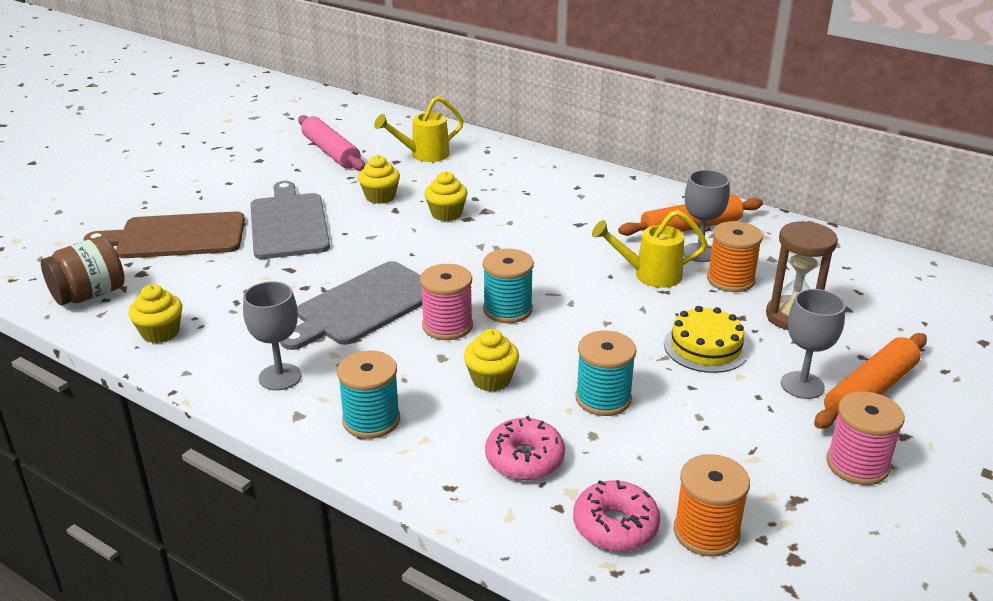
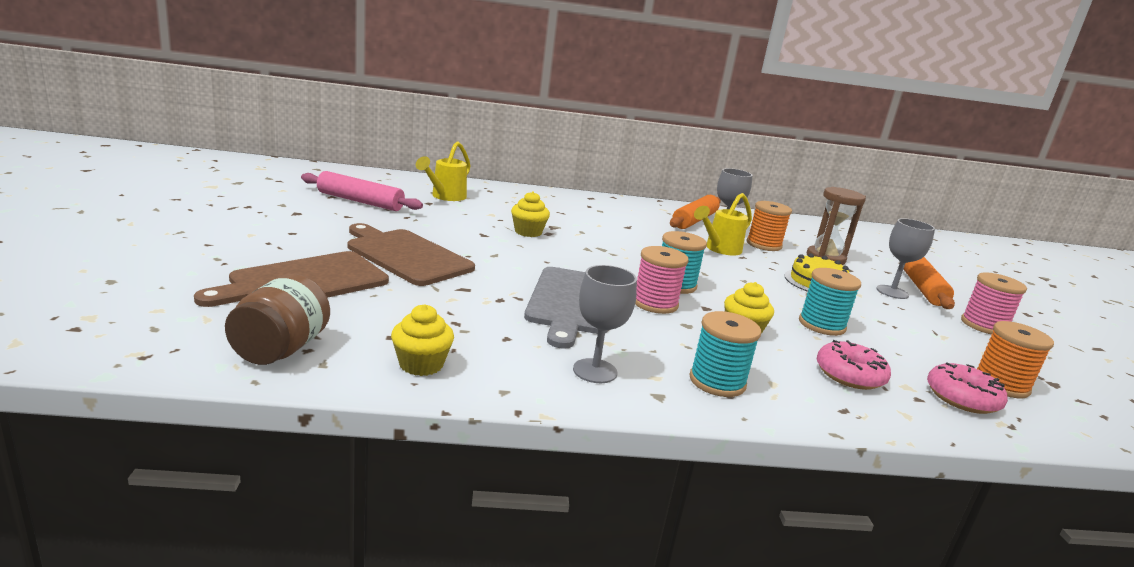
camera: 40 degrees left, 10 degrees down
(289, 223) = (406, 255): grey cutting board -> brown cutting board
(380, 197) = (456, 227): yellow cupcake -> none

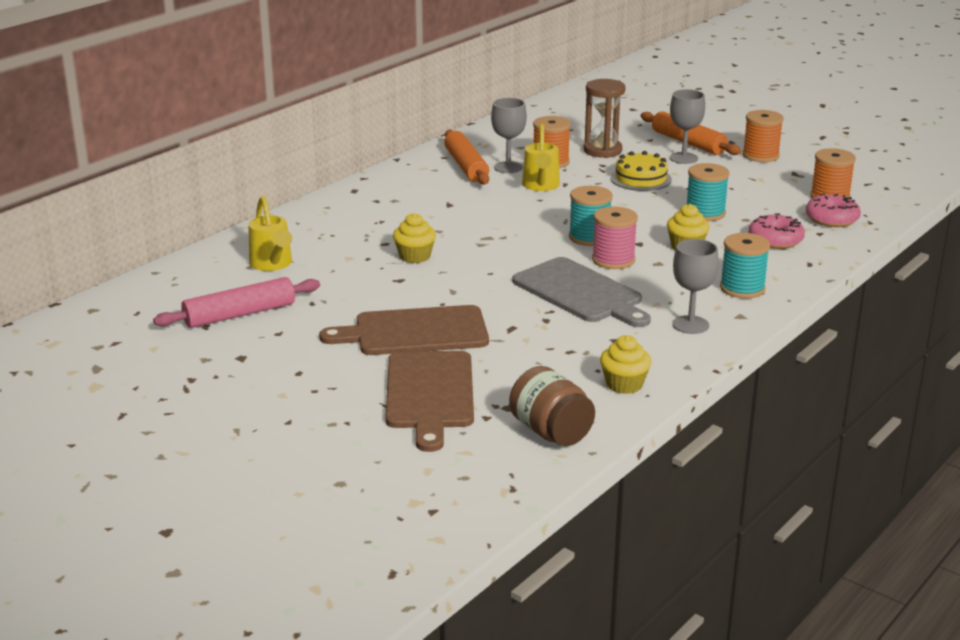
camera: 45 degrees left, 5 degrees up
(983, 325) = (760, 155): pink spool -> orange spool

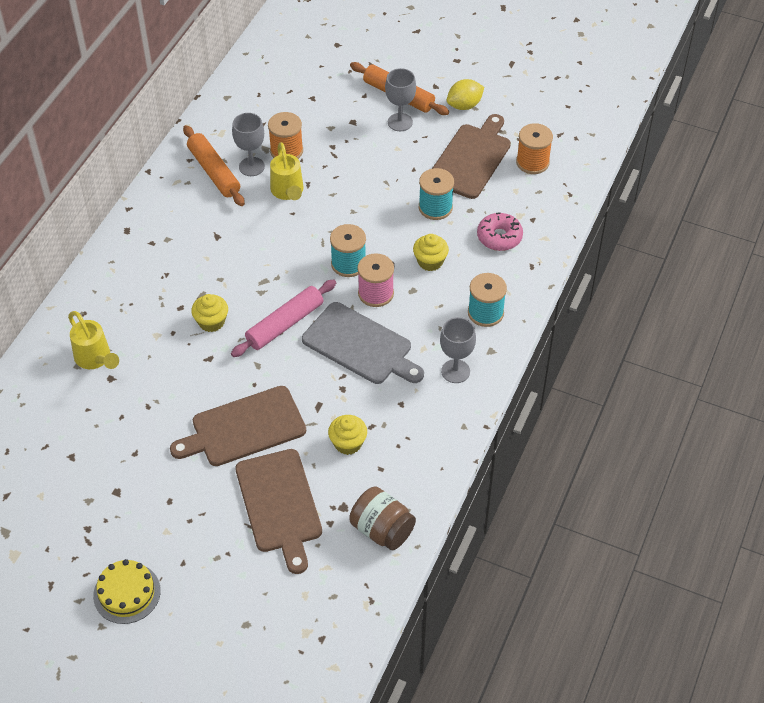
camera: 15 degrees left, 25 degrees up
(239, 314) = (94, 435): pink rolling pin -> pink rolling pin (285, 324)
(602, 151) = (327, 123): brown hourglass -> none
(624, 384) = (422, 459): yellow cupcake -> yellow cupcake (348, 443)
(640, 178) = (370, 163): yellow cake -> yellow cake (127, 593)
(758, 188) = (471, 159): none -> brown cutting board
(760, 155) = (464, 105): orange spool -> yellow lemon
(831, 219) = (539, 196): pink donut -> none

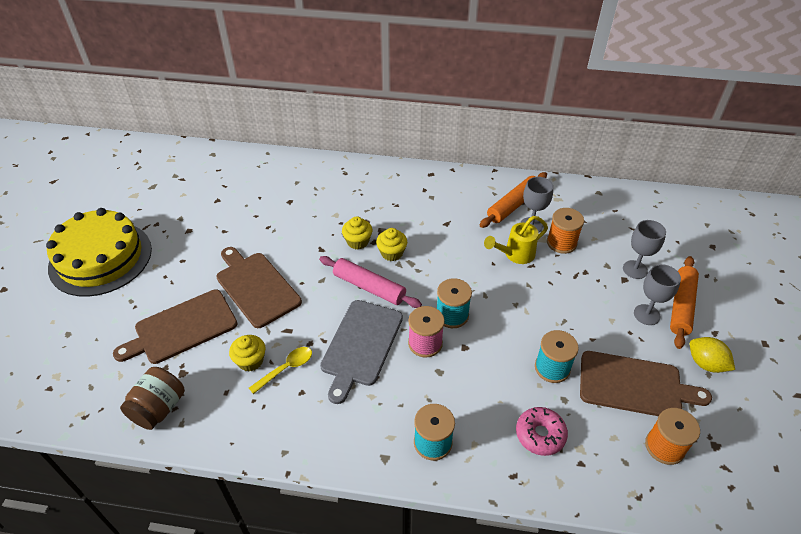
camera: 75 degrees right, 5 degrees down
(95, 359) = (305, 189): yellow watering can -> none
(127, 593) = (100, 258): yellow cake -> yellow cake, size x1.99
(368, 413) = (286, 368): none -> yellow spoon
(430, 261) = (480, 378): yellow cupcake -> yellow cupcake (392, 253)
(455, 371) = (350, 430): grey goblet -> grey goblet (635, 269)

